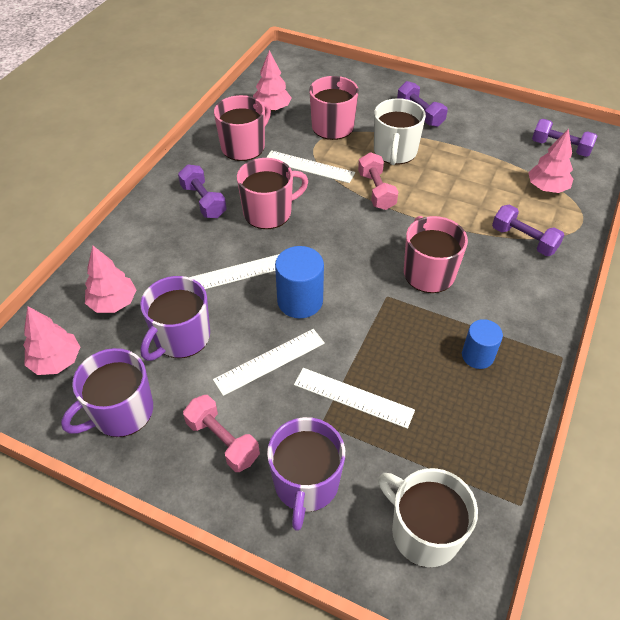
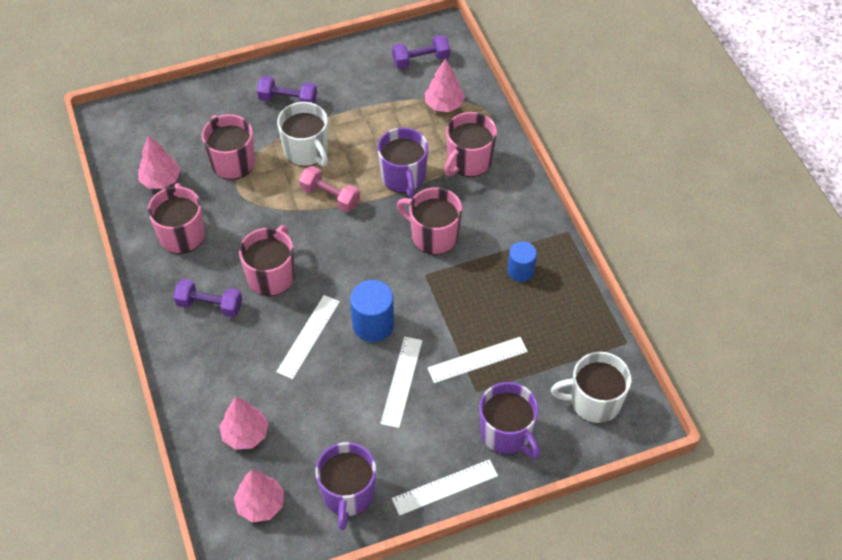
camera: 45 degrees left, 5 degrees up
(181, 337) = (325, 416): purple mug -> purple mug (403, 177)
(222, 441) = (432, 453): pink dumbbell -> none
(309, 167) = (256, 213): white ruler -> white ruler (445, 487)
(524, 240) = (469, 161): purple dumbbell -> pink mug

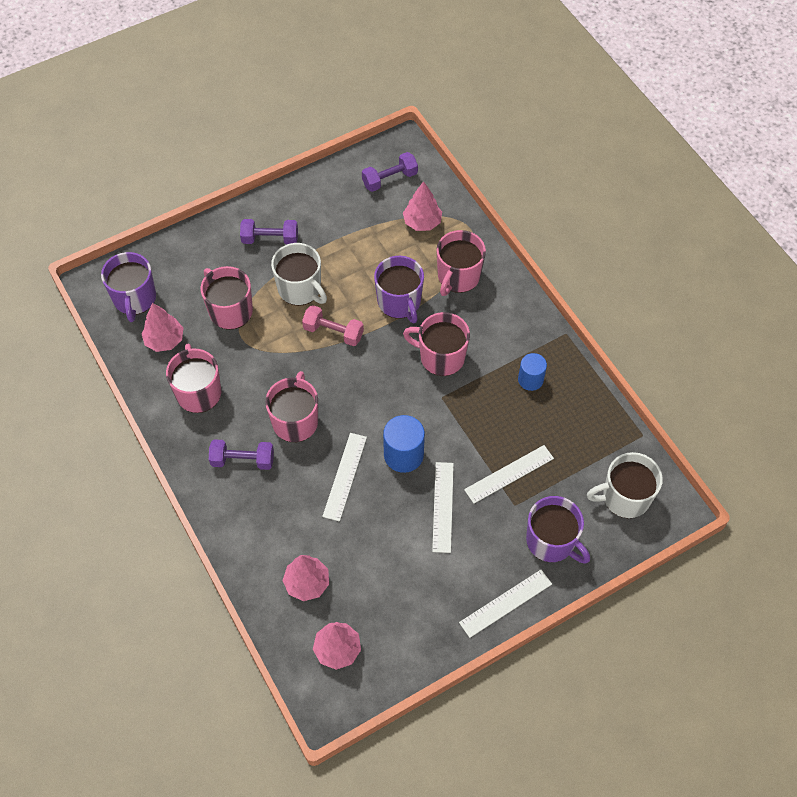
camera: 10 degrees left, 5 degrees up
(348, 494) = (417, 625): purple mug -> purple mug (134, 299)

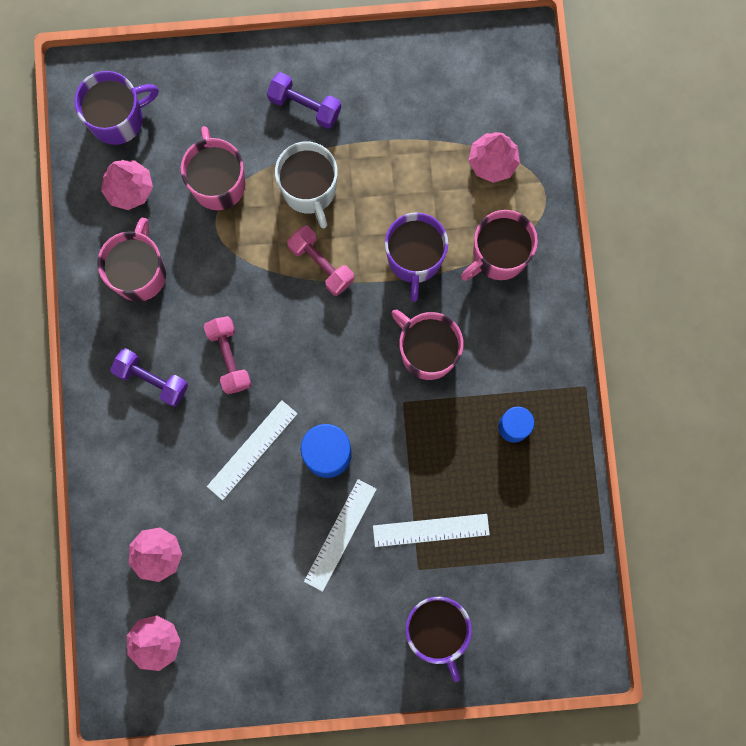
camera: 25 degrees right, 20 degrees up
(134, 299) = (118, 119): purple mug -> purple mug turned 135 degrees counterclockwise
(295, 421) = (229, 357): pink mug -> pink dumbbell
(389, 179) = (483, 84): purple dumbbell -> none
(505, 603) = (352, 675): white ruler -> none
(624, 497) = (543, 616): white mug -> none

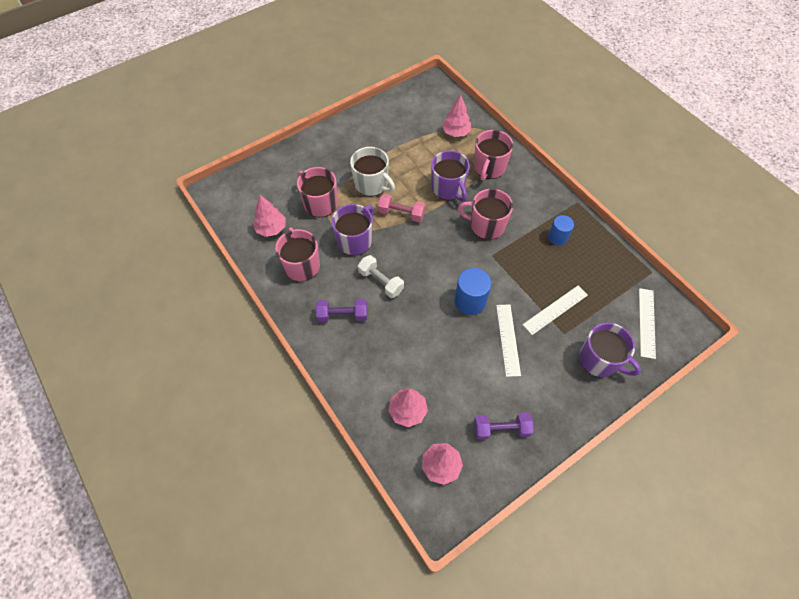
camera: 30 degrees left, 20 degrees down
(118, 119) = (245, 200): purple mug -> purple mug (355, 240)
(229, 357) = (381, 281): pink dumbbell -> white dumbbell
(252, 450) = (426, 321): white ruler -> white ruler (646, 322)
(305, 106) = (344, 151): purple dumbbell -> purple dumbbell (501, 429)

